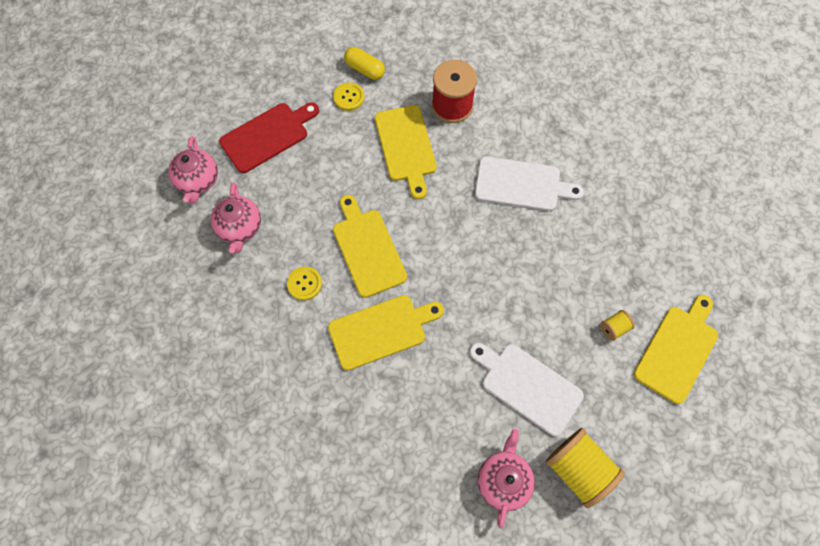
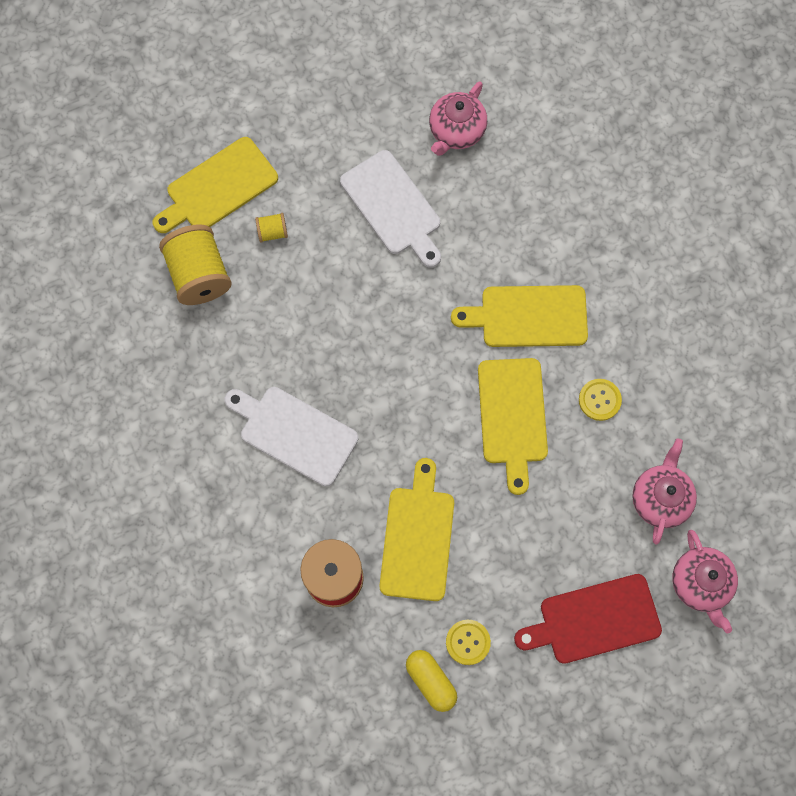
camera: 160 degrees left, 5 degrees up
(198, 181) = (700, 584): pink teapot -> pink teapot turned 150 degrees clockwise
(578, 469) = (378, 116): yellow spool -> yellow spool (199, 275)

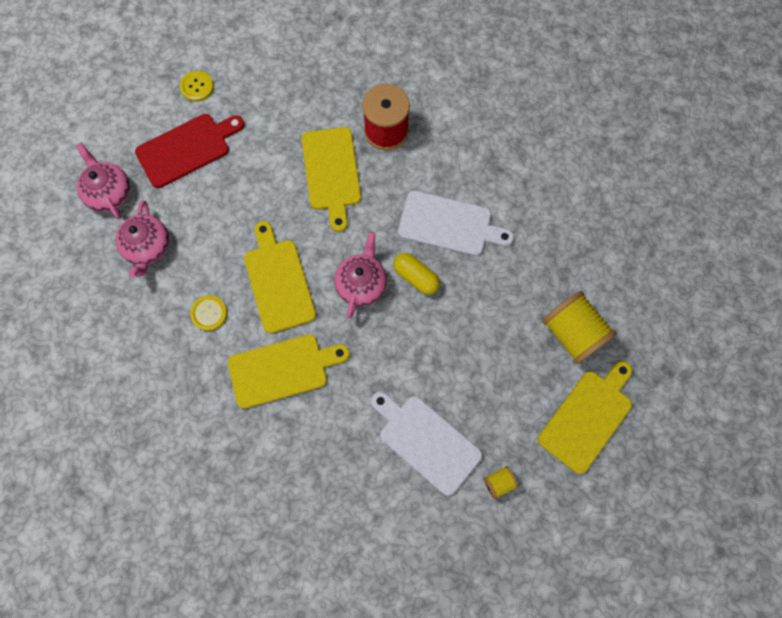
camera: 165 degrees right, 0 degrees up
(272, 232) = (524, 388): yellow spool -> yellow spool (499, 482)
(430, 681) = (298, 82): yellow capsule -> yellow capsule (416, 277)
(456, 131) = (388, 535): pink teapot -> pink teapot (361, 284)
(468, 642) = (277, 112): yellow button -> yellow button (197, 87)

